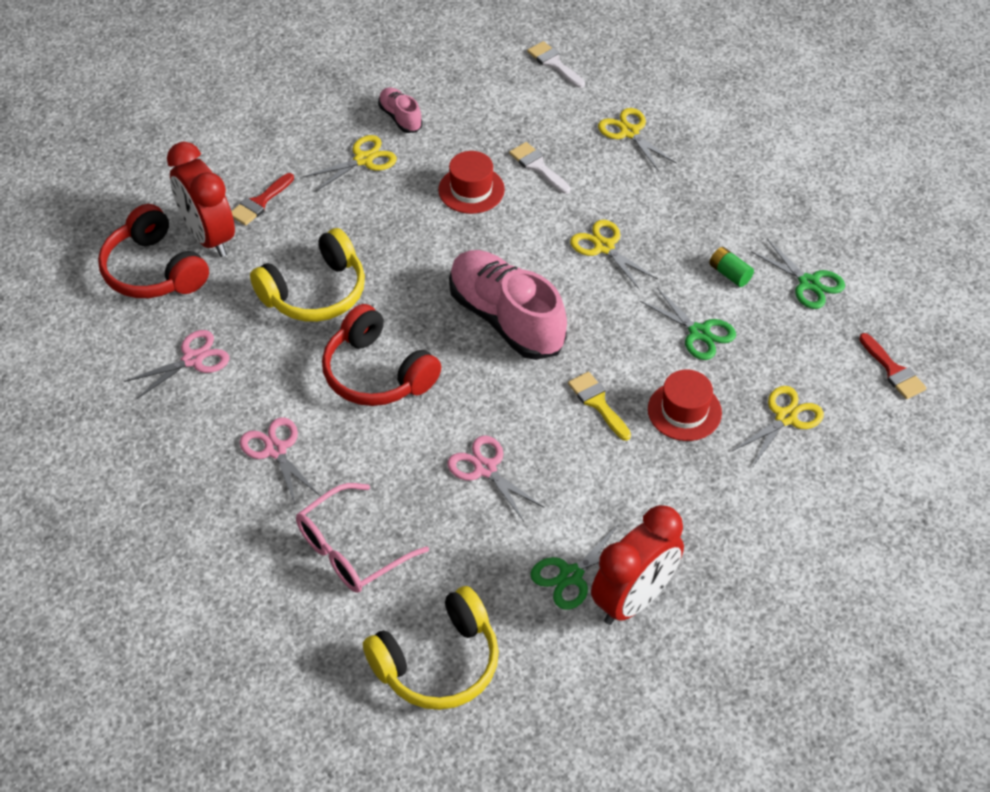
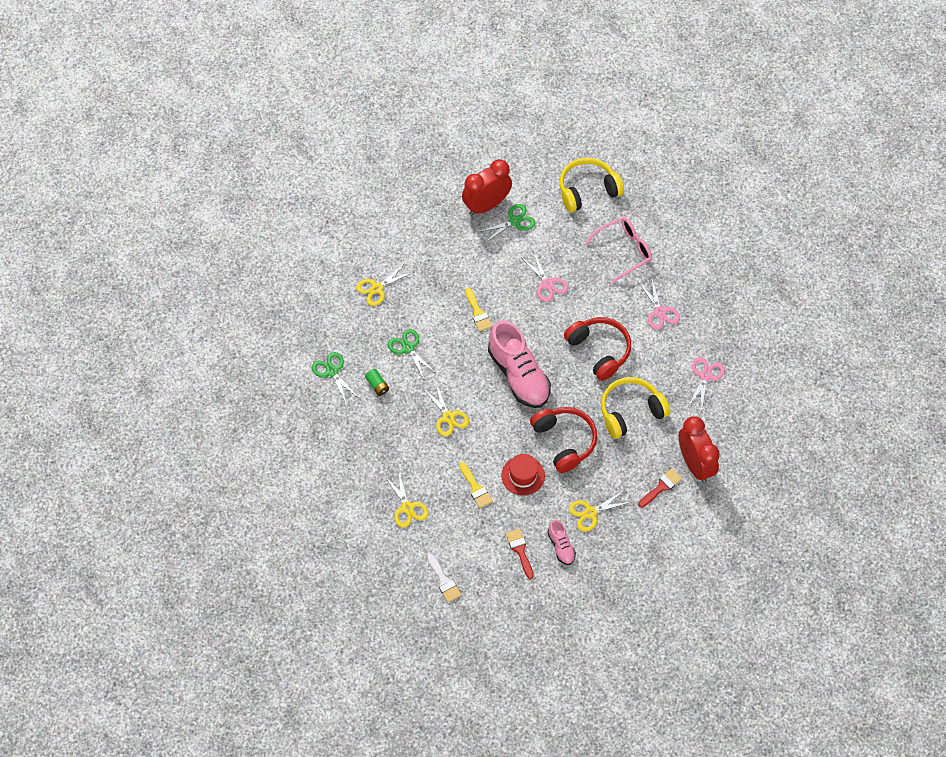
camera: 170 degrees left, 10 degrees up
(154, 270) = (729, 443): red headphones -> red headphones (564, 441)
(193, 359) = (705, 376): pink scissors -> pink scissors turned 135 degrees clockwise
(537, 166) = (476, 488): white brush -> yellow brush
(684, 411) = (431, 301): red hat -> none
(893, 370) = (306, 307): red brush -> red brush (520, 550)

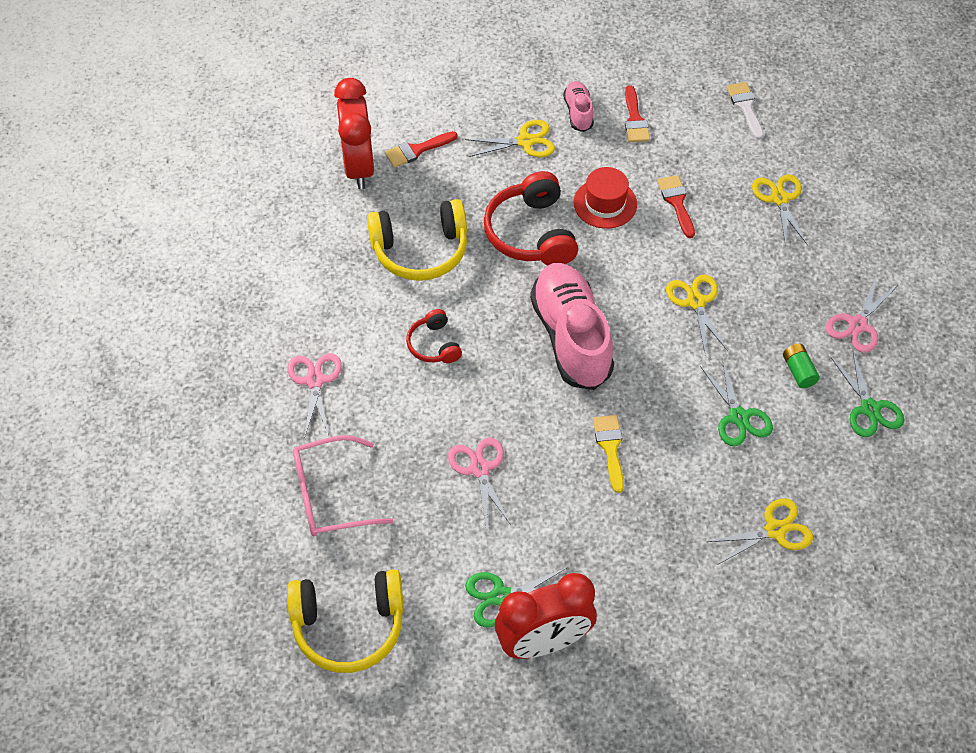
camera: 165 degrees left, 5 degrees down
(476, 488) = (676, 202): yellow brush -> red brush
(599, 350) = (434, 345): red headphones -> red headphones, size x0.54
(705, 376) = (289, 273): pink scissors -> pink scissors (857, 324)

